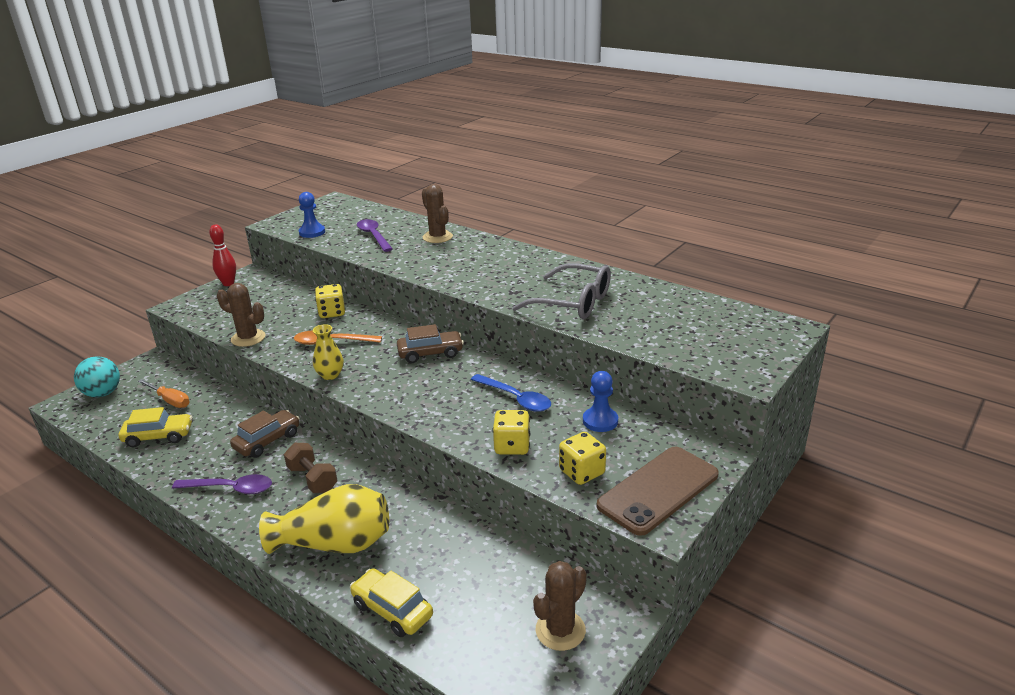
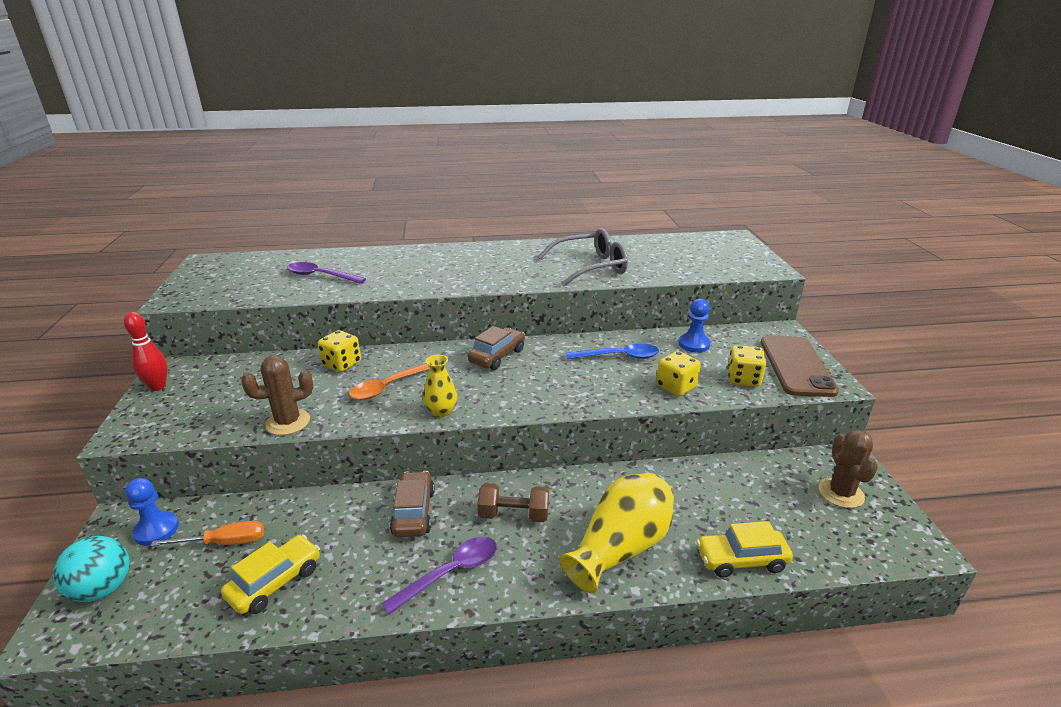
camera: 45 degrees left, 0 degrees up
(312, 232) = (241, 293): blue pawn -> blue pawn (156, 530)
(437, 237) = (387, 259): brown cactus -> none

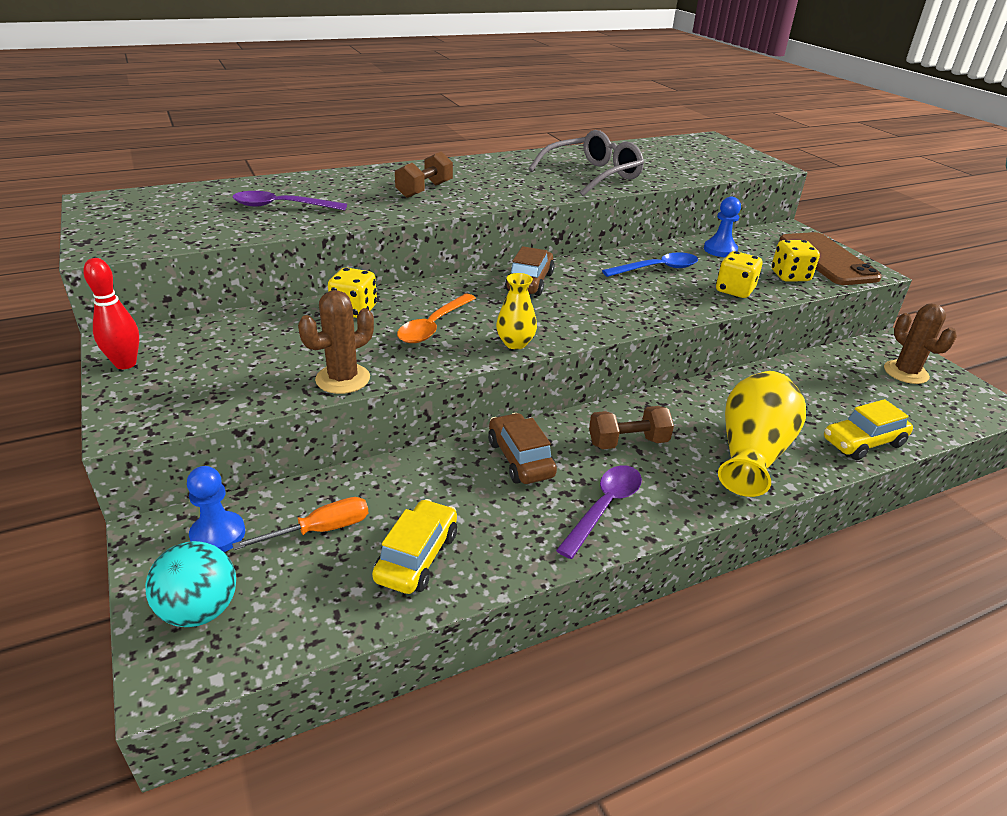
camera: 20 degrees left, 5 degrees up
(438, 270) = (424, 190): none -> brown dumbbell

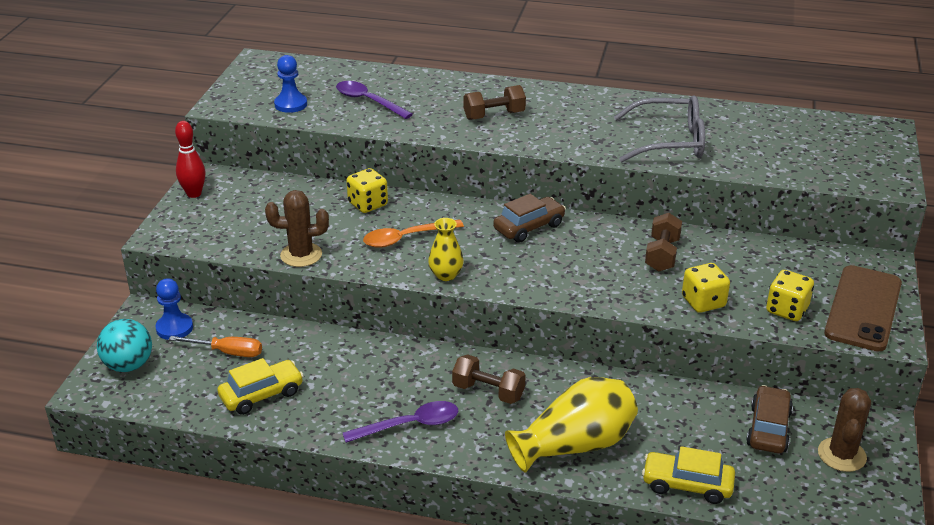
camera: 40 degrees right, 0 degrees up
(520, 459) = (396, 366): brown car -> brown car (768, 428)
(657, 269) = (662, 255): blue spoon -> brown dumbbell
(720, 250) = (759, 258): blue pawn -> blue pawn (291, 104)

